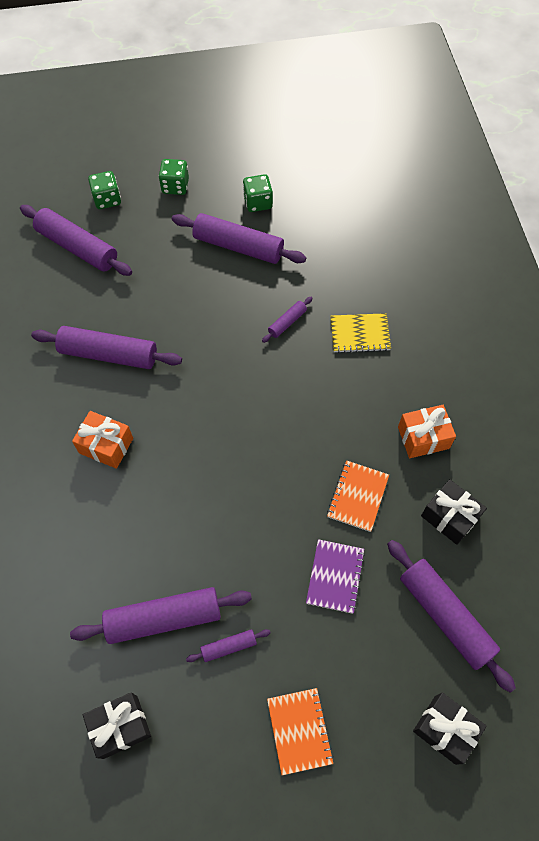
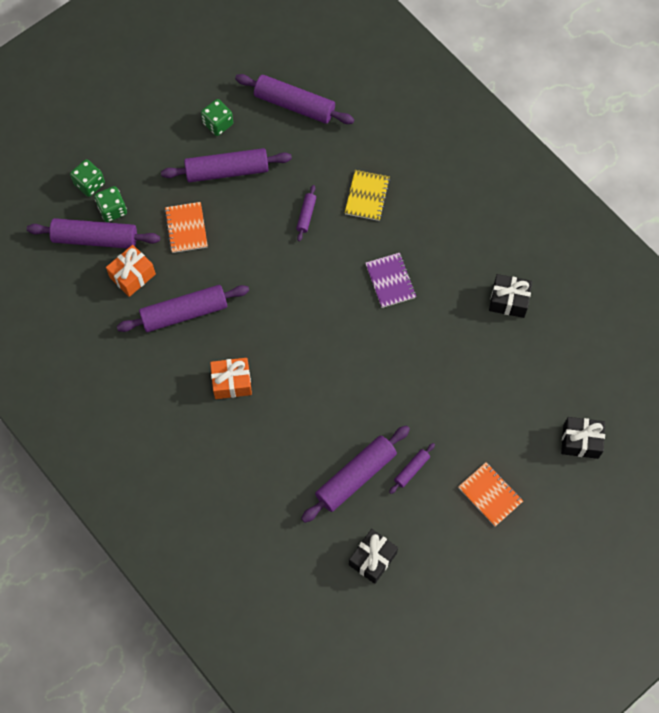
camera: 30 degrees left, 5 degrees up
(175, 186) = (139, 143): green dice -> green dice (112, 210)
(335, 577) = (455, 384): purple notebook -> purple notebook (390, 281)
(357, 496) = (437, 321): orange notebook -> orange notebook (186, 228)
(360, 334) = (367, 196): yellow notebook -> yellow notebook turned 45 degrees counterclockwise
(423, 438) = (459, 253): orange gift -> orange gift (132, 276)
(445, 616) = (542, 370): purple rolling pin -> purple rolling pin (294, 105)

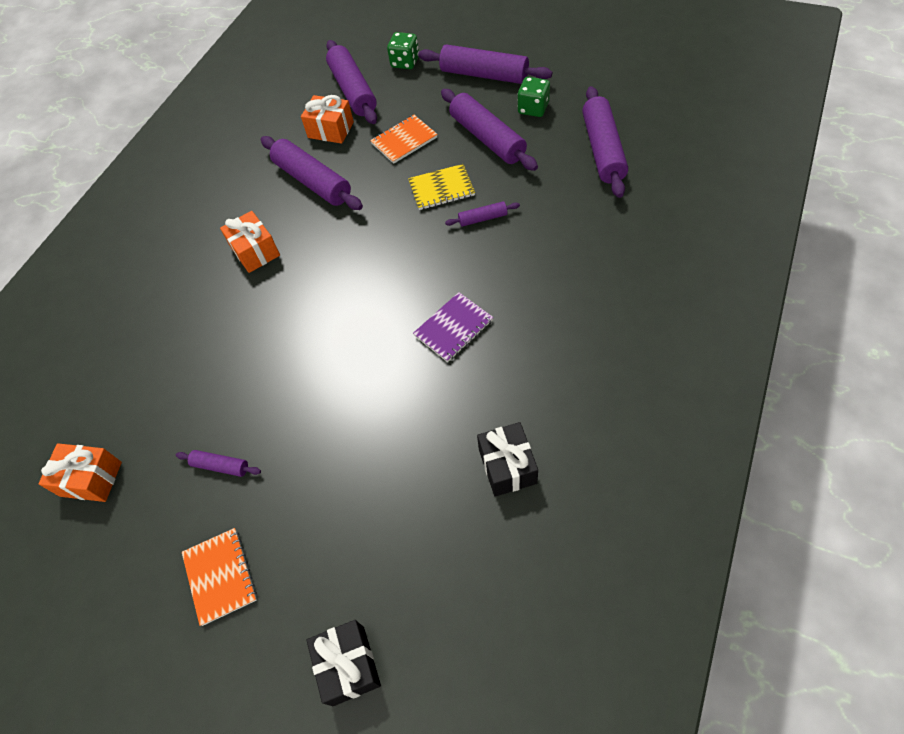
camera: 70 degrees right, 10 degrees down
(112, 210) = (389, 87): green dice -> none
(355, 476) = (190, 411): purple rolling pin -> purple rolling pin (484, 75)
(367, 196) = (544, 257): yellow notebook -> yellow notebook (441, 189)
(372, 559) = (91, 479): black gift -> orange gift
(490, 494) = (220, 576): orange notebook -> orange notebook turned 45 degrees counterclockwise

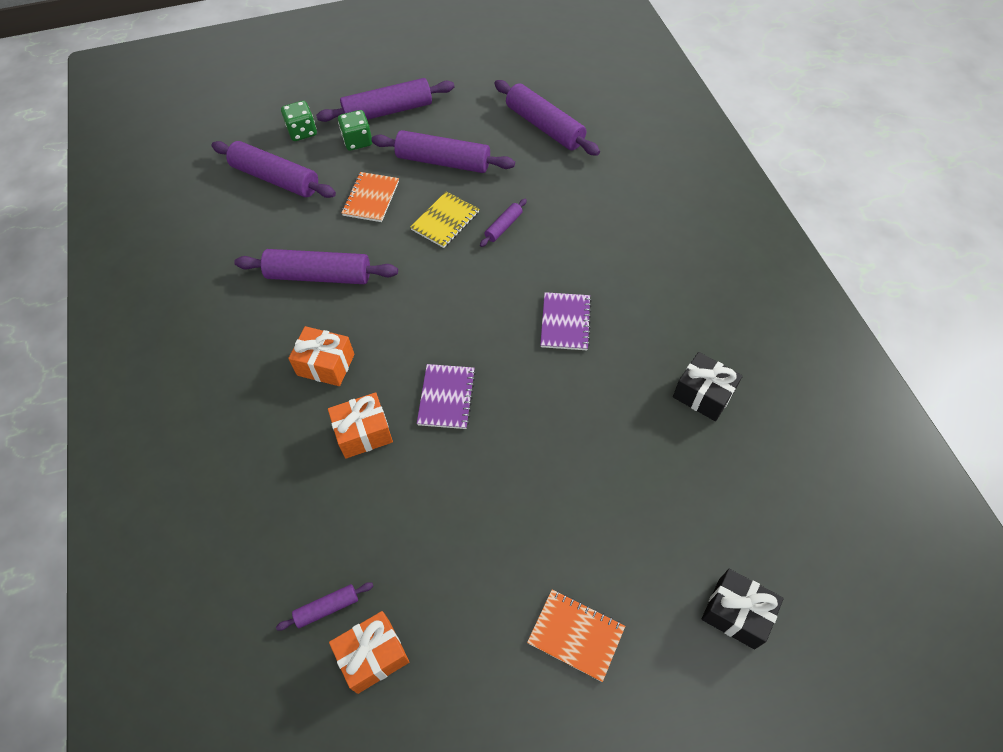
camera: 45 degrees left, 0 degrees up
(221, 466) = (484, 554): purple rolling pin -> purple rolling pin (327, 608)
(309, 329) = (446, 397): none -> purple notebook
(330, 130) = (289, 223): orange gift -> orange gift (363, 433)
(533, 108) = (458, 120): green dice -> green dice (357, 141)

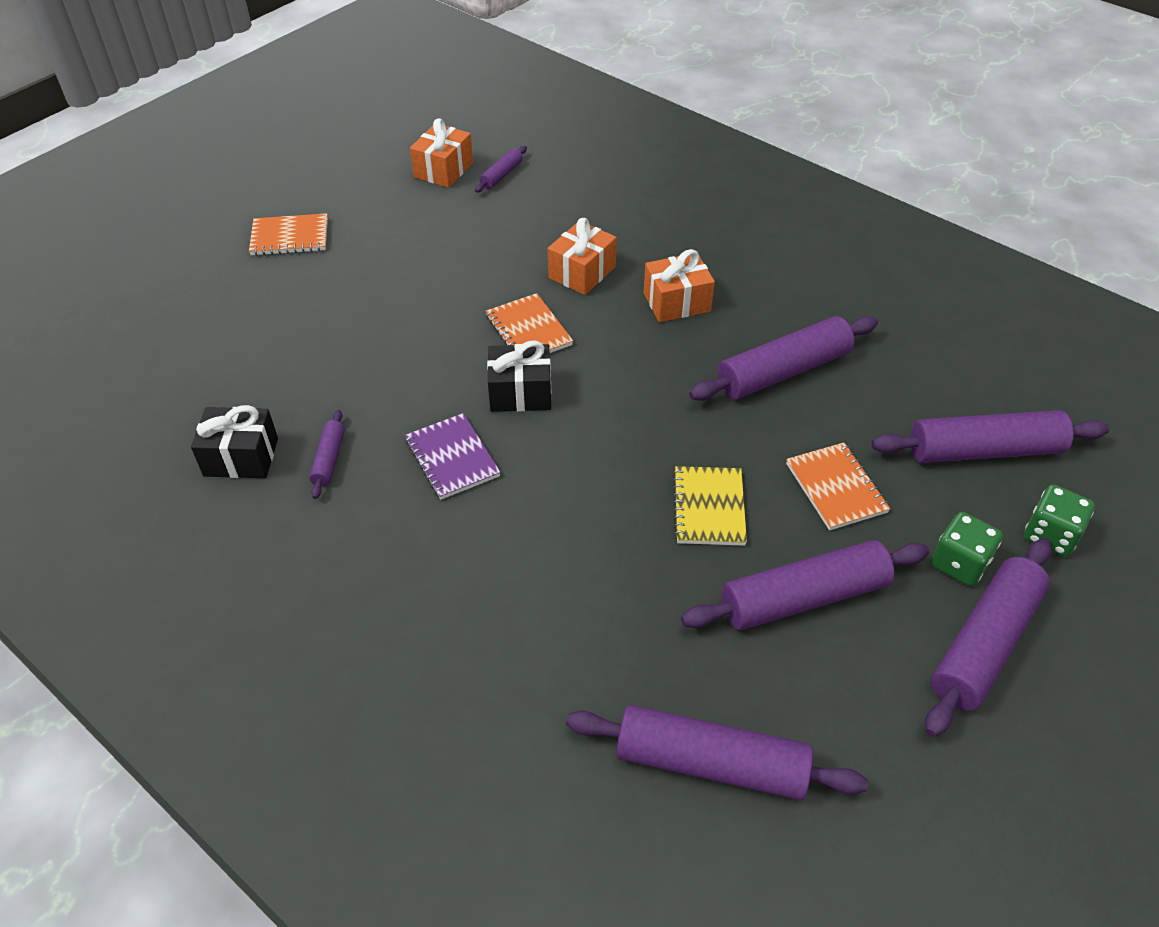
camera: 145 degrees right, 10 degrees down
(446, 397) = (528, 330): purple notebook -> orange notebook
(503, 227) = (625, 540): purple rolling pin -> purple rolling pin (329, 459)
(736, 613) = (150, 301): black gift -> black gift (520, 392)

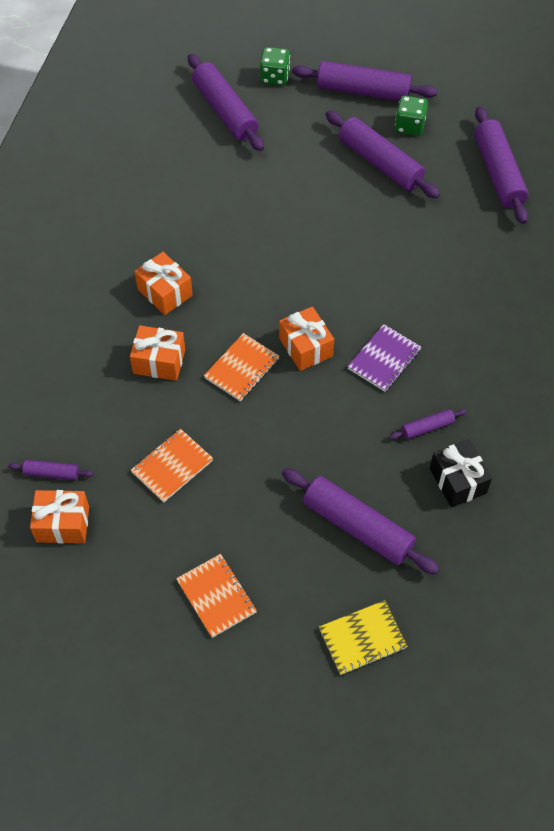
camera: 115 degrees left, 10 degrees up
(520, 392) = (305, 347): black gift -> orange gift
(708, 508) = (344, 219): yellow notebook -> yellow notebook (362, 639)
(783, 372) = (207, 215): purple rolling pin -> purple rolling pin (358, 527)
(836, 488) = (293, 167): orange notebook -> orange notebook (172, 466)
(959, 563) = (317, 108): green dice -> green dice (409, 126)

